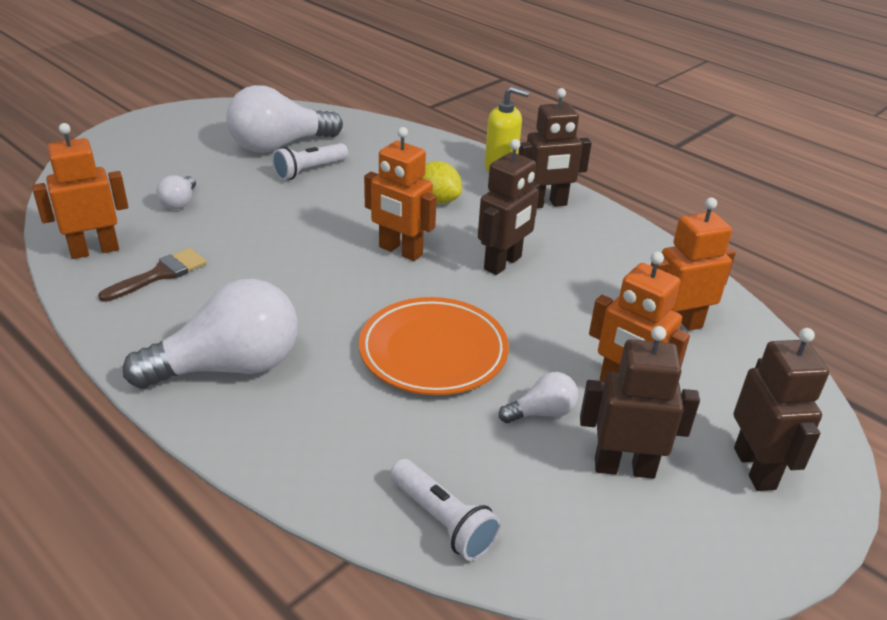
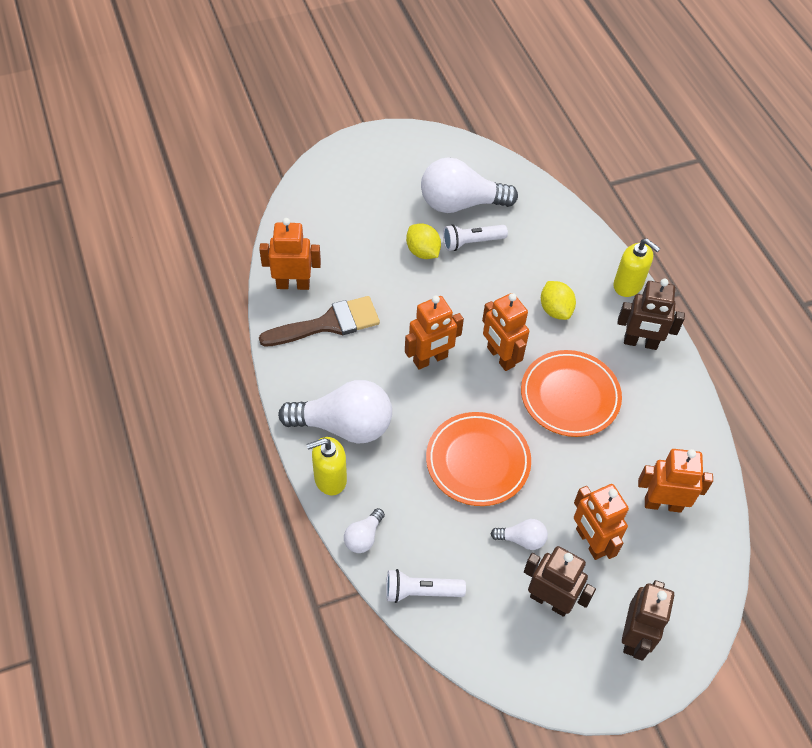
camera: 25 degrees right, 20 degrees up
(160, 274) = (328, 324): brown brush -> brown brush, size x1.54
(179, 202) = (364, 250): white light bulb -> white light bulb (363, 537)
(235, 431) = (330, 479): none -> yellow soap dispenser
(255, 189) = (422, 252): none -> yellow lemon
(315, 274) = (430, 359): none -> orange robot
(442, 521) = (421, 591): white flashlight -> white flashlight turned 105 degrees clockwise
(503, 263) = (570, 396): brown robot -> orange plate

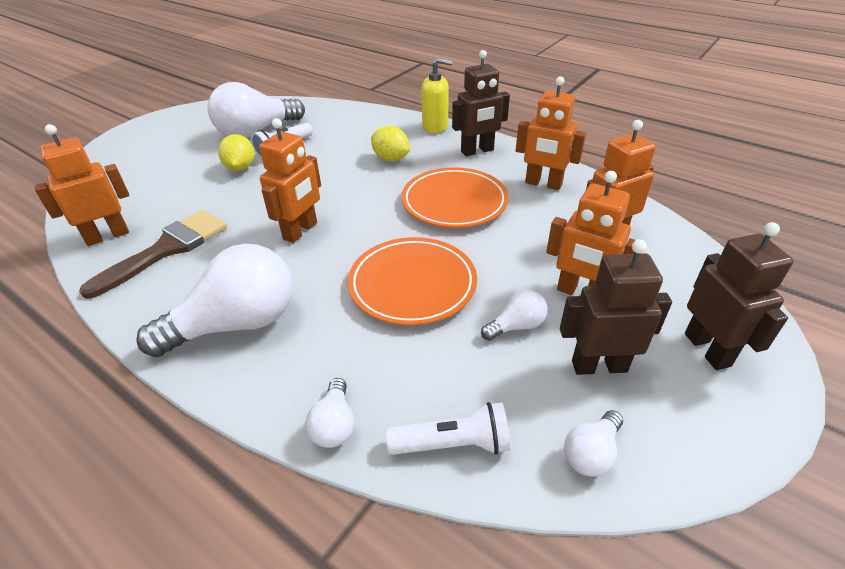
camera: 30 degrees left, 15 degrees down
(330, 479) = (249, 385): yellow soap dispenser -> none
(421, 591) = (453, 444): white flashlight -> white flashlight turned 150 degrees counterclockwise
(422, 252) = (240, 168): yellow lemon -> yellow lemon turned 60 degrees clockwise
(494, 647) = (591, 453): none -> white light bulb
(500, 357) = (368, 203): orange robot -> orange robot (543, 184)

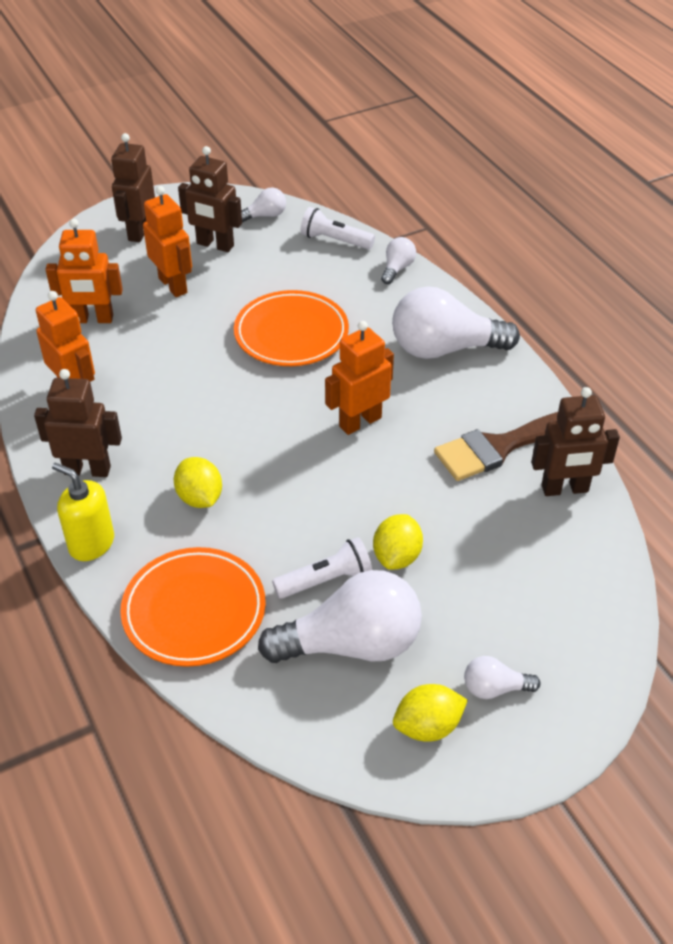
camera: 155 degrees left, 5 degrees up
(107, 236) = (565, 489): orange robot -> brown robot
(205, 119) = (428, 726): none -> yellow lemon
(454, 202) = (186, 402): orange plate -> orange plate (194, 611)
(516, 326) = (242, 281): white light bulb -> white light bulb (495, 688)

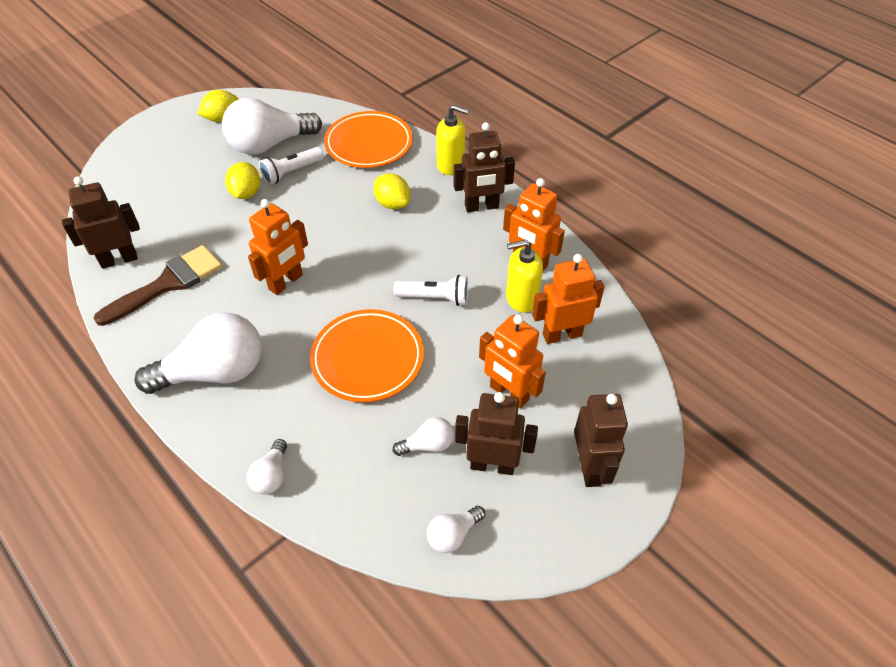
camera: 165 degrees right, 5 degrees up
(110, 357) = (521, 298): none -> yellow soap dispenser
(335, 240) = (353, 508): white flashlight -> white flashlight (435, 298)
(495, 688) = (183, 139): white light bulb -> white light bulb (428, 445)

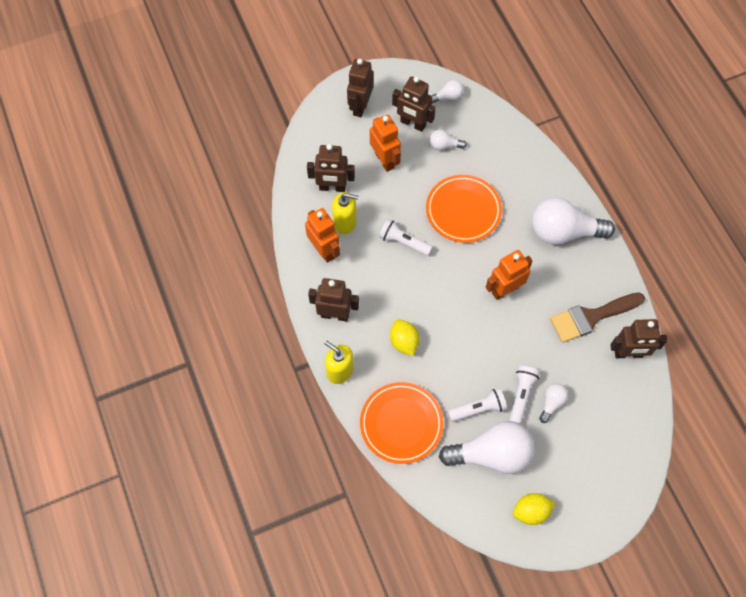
camera: 160 degrees left, 15 degrees up
(246, 193) = (521, 395): yellow lemon -> white flashlight
(271, 475) = (537, 156): white light bulb -> white light bulb (551, 403)
(562, 334) = (332, 187): orange robot -> brown robot

